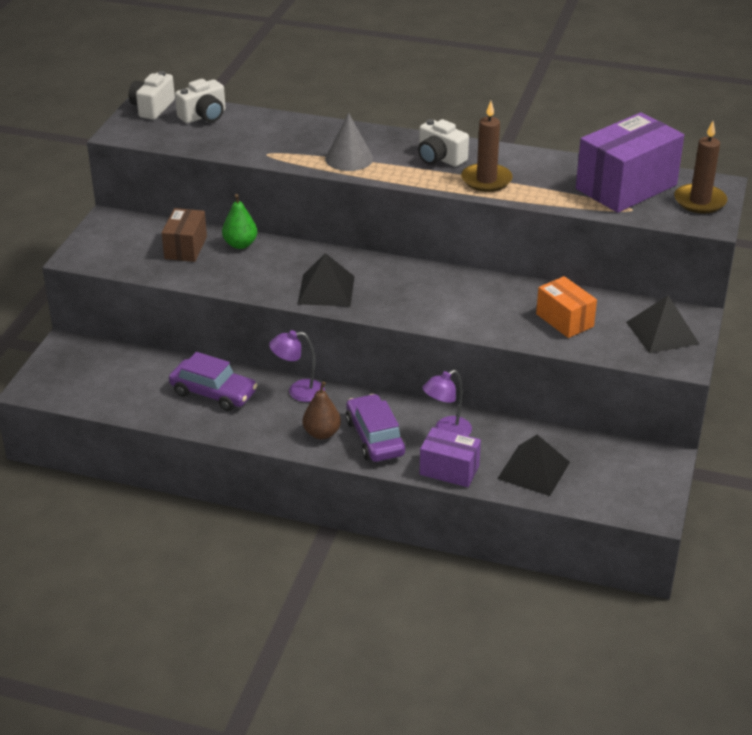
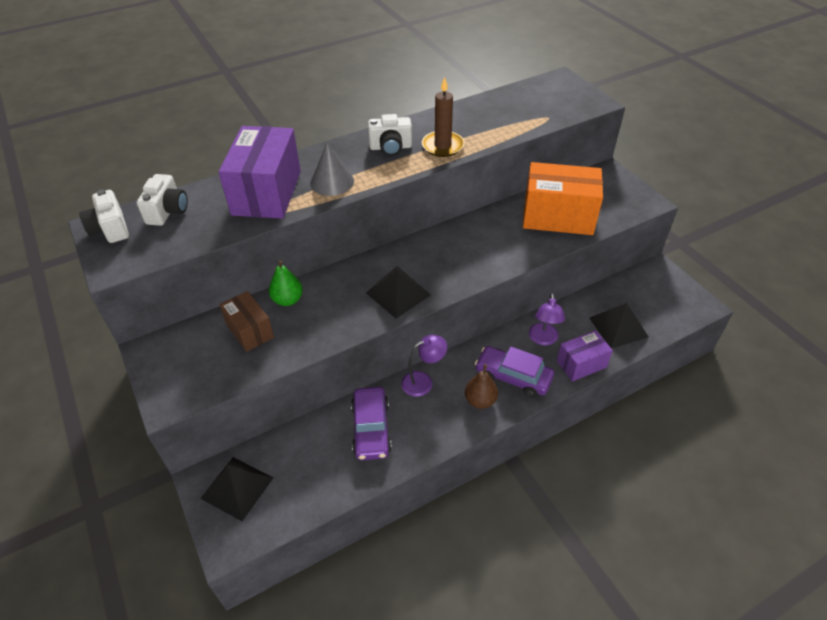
camera: 45 degrees left, 10 degrees up
(213, 393) = (371, 429): purple car -> purple car turned 105 degrees clockwise
(298, 391) = (423, 381): purple lamp -> purple lamp turned 150 degrees counterclockwise
(564, 320) = (558, 217): orange box -> orange box, size x1.78
(626, 187) = (522, 105): purple box -> purple box (266, 193)
(662, 332) = (611, 191): black pyramid -> black pyramid (237, 487)
(700, 201) = (570, 93): brown candle -> none

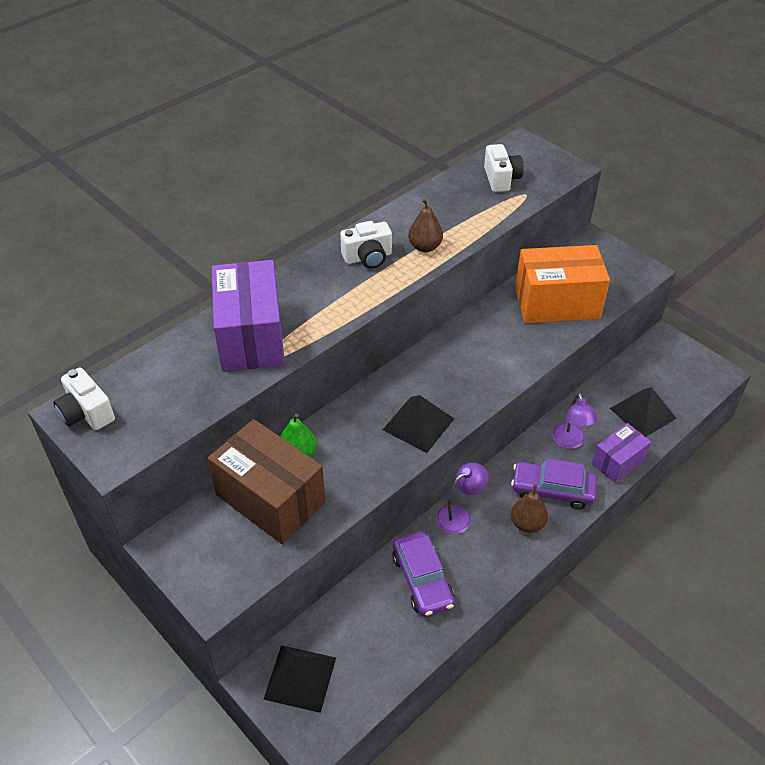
camera: 15 degrees left, 0 degrees up
(168, 211) = (145, 379): white camera -> white camera (501, 179)
(250, 331) = (270, 499): brown box -> brown box, size x1.78
(332, 182) = (320, 311): grey cone -> none
(442, 146) = (425, 247): brown candle -> brown pear

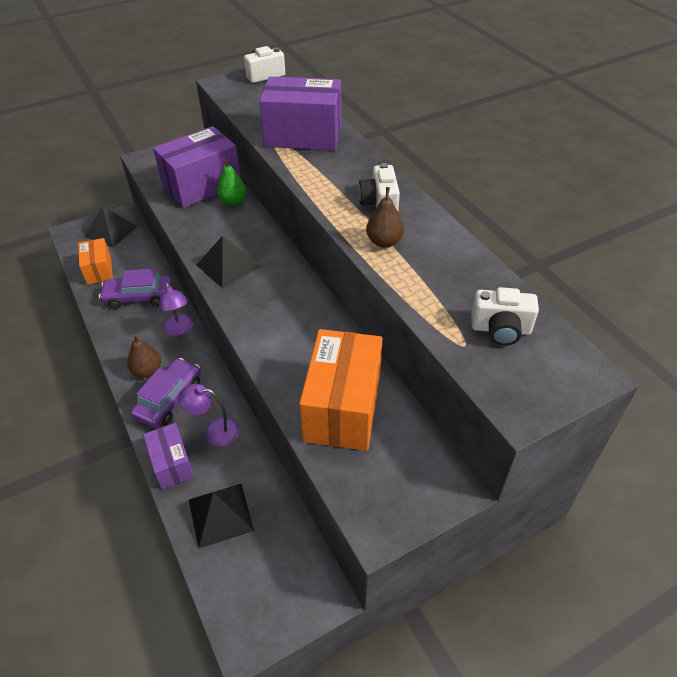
camera: 105 degrees right, 0 degrees up
(270, 499) = (202, 185): brown box -> purple box
(388, 652) = (99, 270): none -> orange box

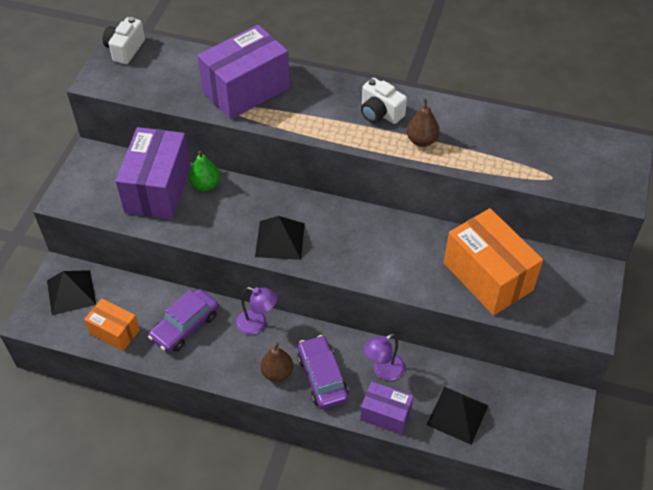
camera: 45 degrees left, 5 degrees up
(500, 329) = (558, 153): white camera -> none

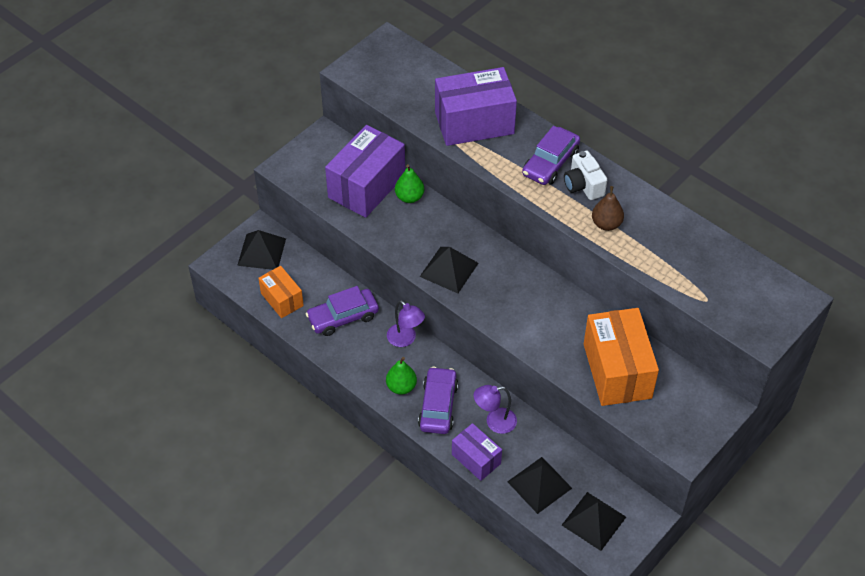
camera: 25 degrees right, 0 degrees up
(125, 49) = (387, 49): white camera -> none
(277, 372) = (401, 387): brown pear -> green pear
(338, 103) = (550, 163): none -> purple car
(525, 429) = (593, 521): none -> black pyramid

